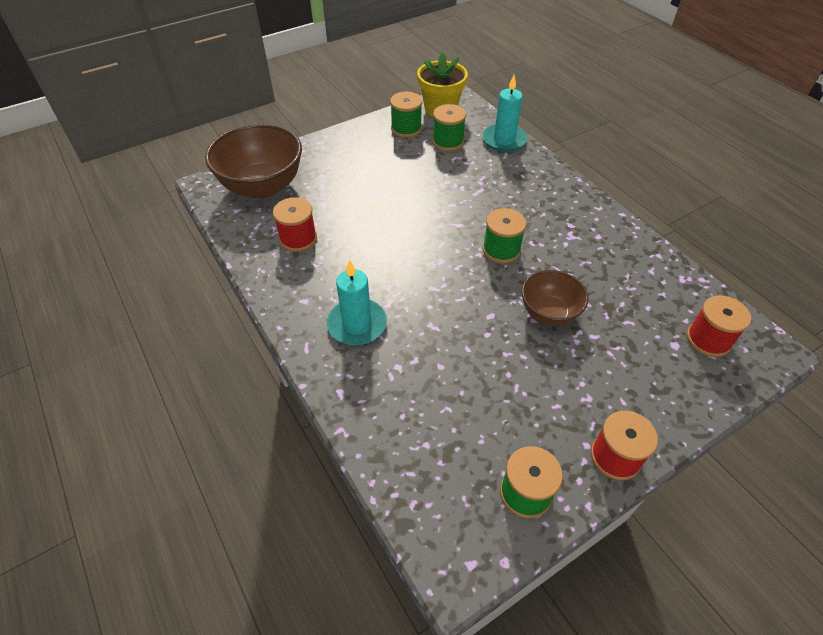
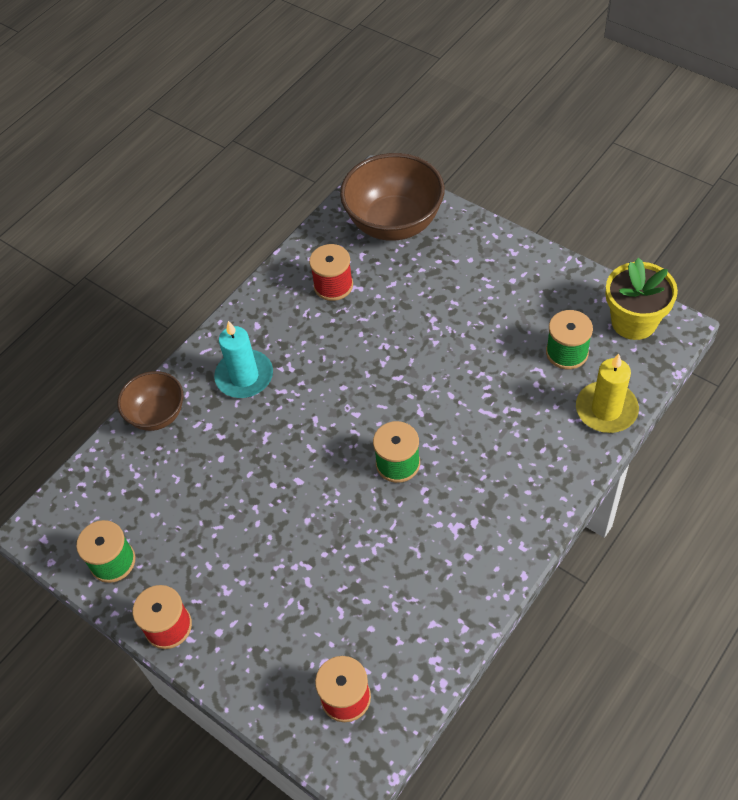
camera: 75 degrees right, 5 degrees up
(406, 128) = (569, 302): green spool -> none
(504, 140) = (606, 409): turquoise candle -> yellow candle
(549, 313) = (322, 532): brown bowl -> brown bowl (157, 415)

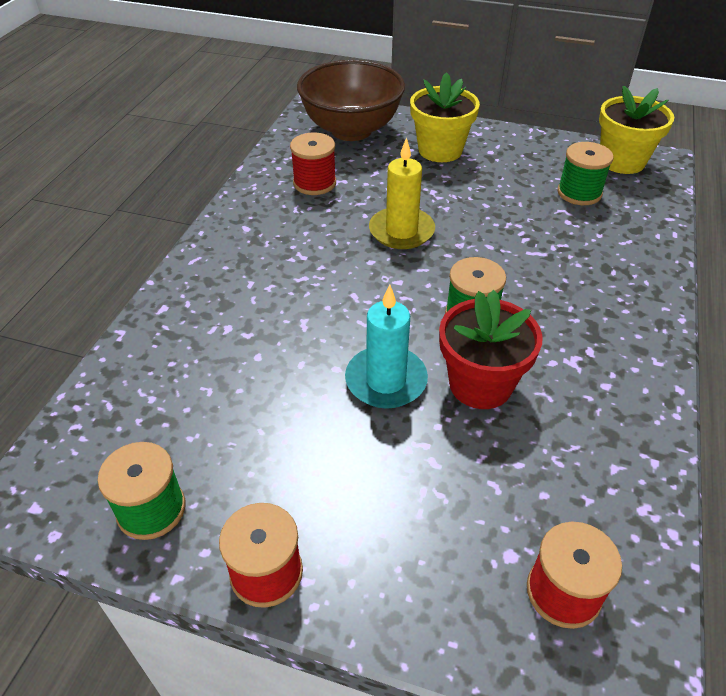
camera: 25 degrees left, 10 degrees down
(157, 415) = (157, 330): brown bowl -> none
(244, 376) = (252, 273): turquoise candle -> turquoise candle (386, 380)
(372, 528) = (480, 384): none -> red flower pot
(465, 268) = (440, 150): none -> yellow flower pot
(606, 409) = (649, 228): yellow candle -> yellow candle (401, 231)

